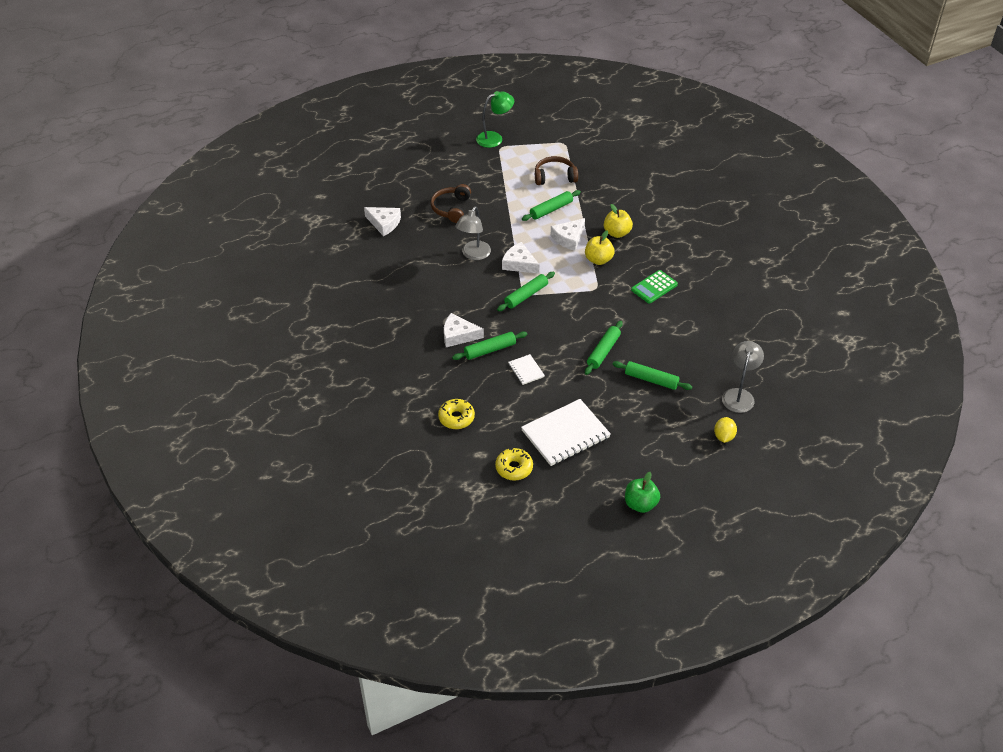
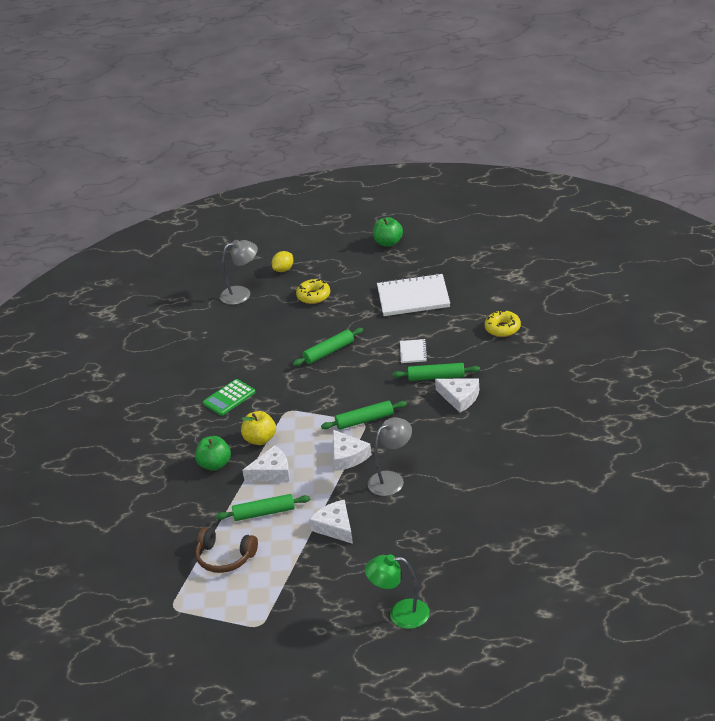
camera: 150 degrees left, 10 degrees down
(384, 223) = (476, 548): white cheese -> white cheese (335, 527)
(451, 208) = (382, 547): brown headphones -> none
(494, 138) = (256, 643): green lamp -> green lamp (400, 614)
(514, 468) = (474, 283): yellow donut -> yellow donut (313, 296)
(617, 233) = (215, 464): yellow apple -> green apple
(651, 380) = (305, 320): green rolling pin -> none
(654, 287) = (229, 398): green calculator -> green calculator turned 150 degrees clockwise
(739, 395) = (242, 294): grey lamp -> grey lamp turned 150 degrees counterclockwise

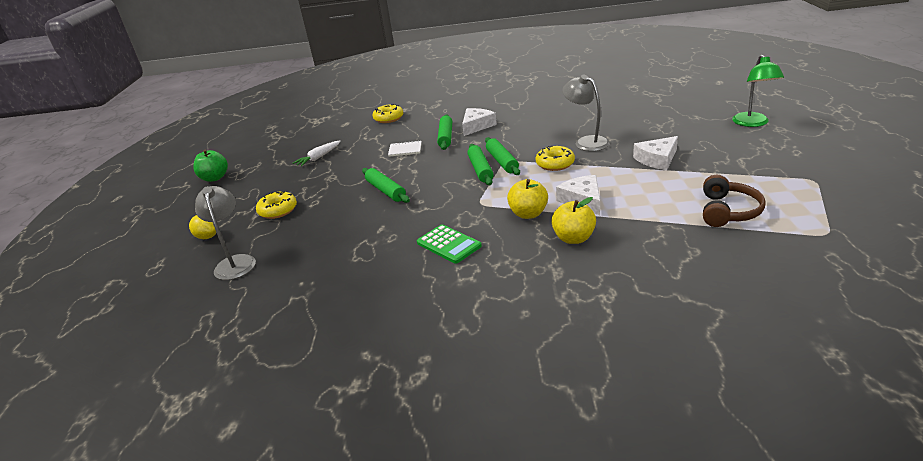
camera: 90 degrees left, 5 degrees down
(215, 464) = (573, 238): green apple -> yellow apple
(264, 513) = (649, 197): green rolling pin -> green rolling pin (480, 169)
(348, 456) = (555, 164): white cheese -> yellow donut
(413, 297) = (319, 157): white notebook -> white carrot

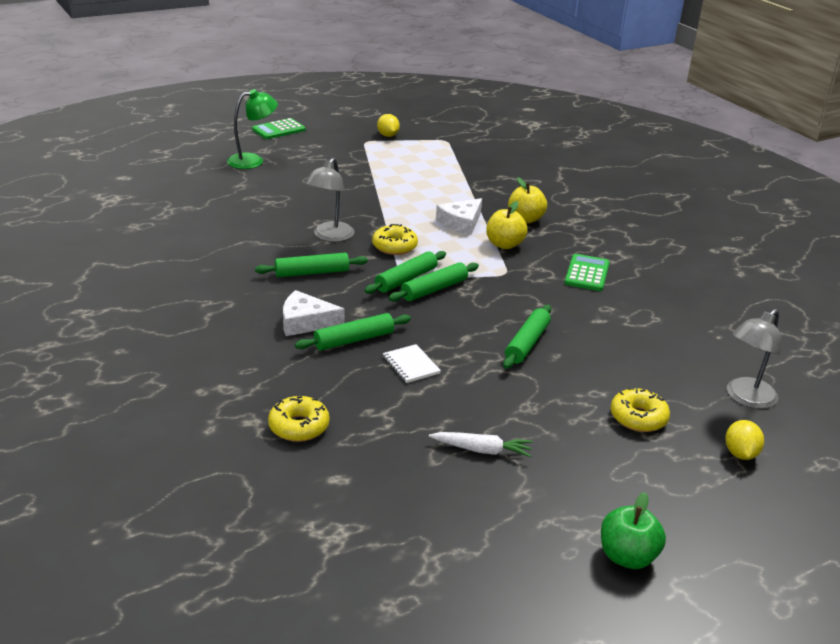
camera: 125 degrees left, 0 degrees up
(535, 132) = (312, 273): none -> green rolling pin
(657, 159) = (357, 197): white cheese -> none
(728, 211) = (436, 167): brown headphones -> none
(837, 196) = (388, 135): none -> yellow lemon
(843, 138) = (278, 130): none -> green calculator

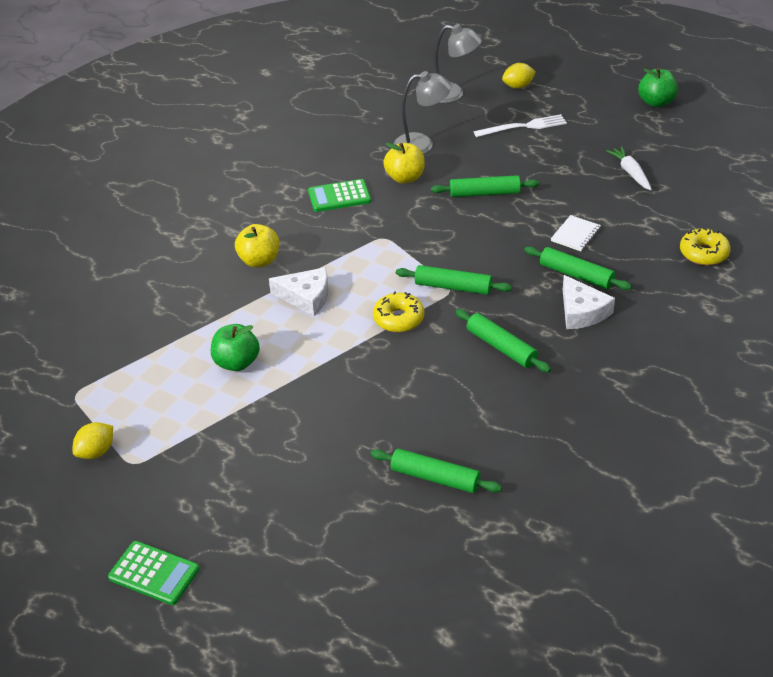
camera: 115 degrees left, 10 degrees up
(253, 160) = (283, 538): green lamp -> none
(330, 236) = (420, 370): grey lamp -> grey lamp (422, 144)
(417, 185) = (237, 363): none -> green apple
(434, 289) = (453, 265): green rolling pin -> green rolling pin (435, 478)
(504, 244) = (327, 255): yellow apple -> yellow apple (405, 178)
(638, 418) = (523, 127): yellow donut -> white fork

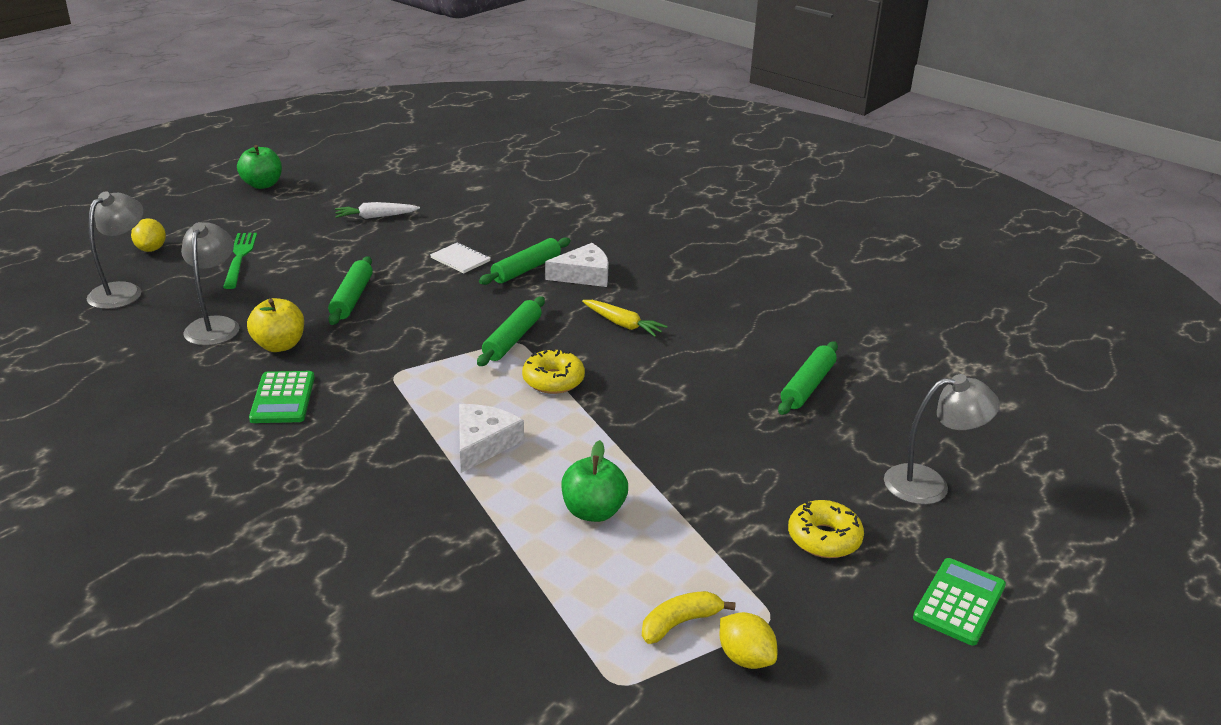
camera: 85 degrees left, 10 degrees down
(127, 418) = (680, 623): none -> yellow banana
(259, 261) = (385, 477): yellow apple -> none
(300, 563) = (929, 484): none -> grey lamp
(501, 347) = (622, 324): green rolling pin -> yellow carrot
(523, 127) = (240, 258): white fork -> green fork
(703, 253) = (524, 207): yellow donut -> yellow donut (824, 538)

